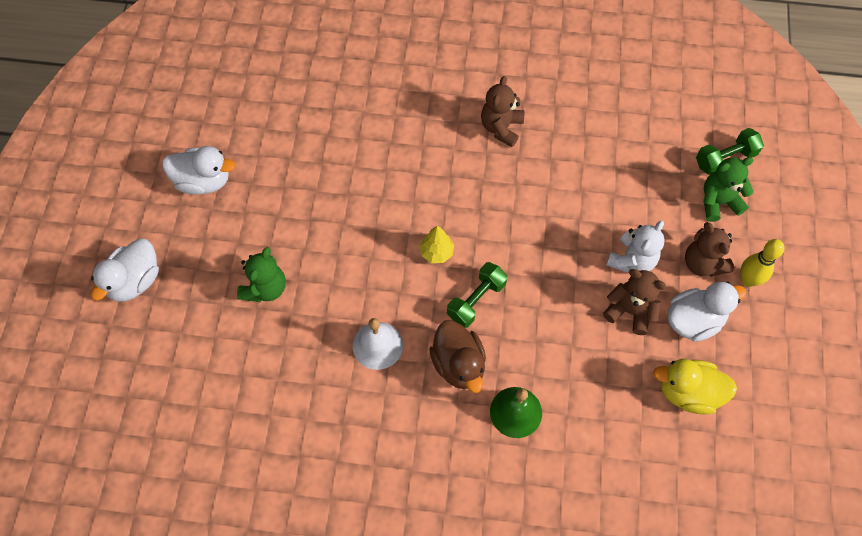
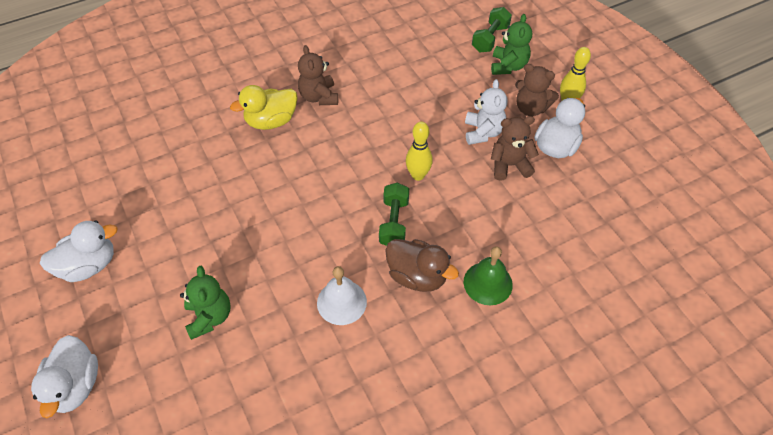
camera: 35 degrees left, 10 degrees down
(436, 252) = (336, 207): yellow tree -> none
(533, 267) = (418, 175): none -> yellow bowling pin
(688, 392) = (592, 194): yellow duck -> yellow duck (271, 121)
(718, 202) = (508, 66): green teddy bear -> green teddy bear turned 150 degrees clockwise

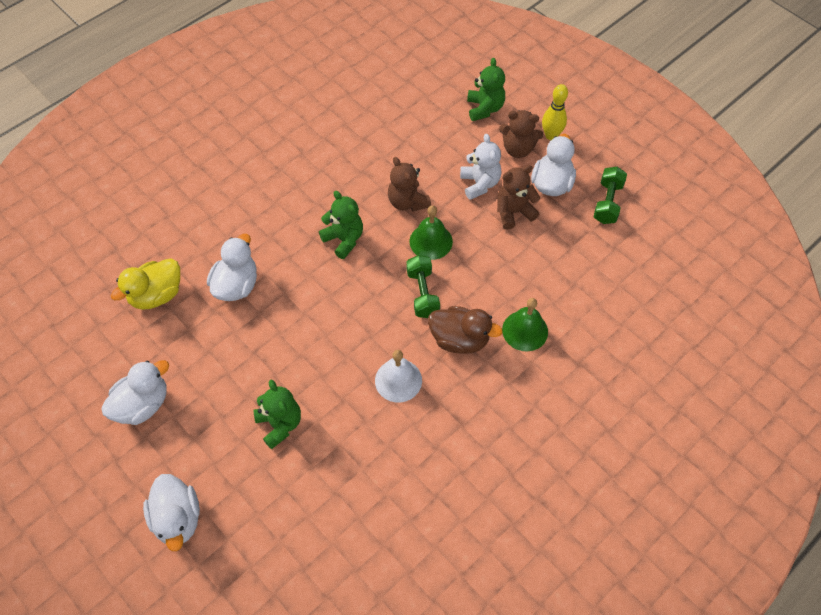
camera: 15 degrees left, 5 degrees up
(218, 175) = (236, 285): none -> white duck
(271, 121) = (269, 217): yellow duck -> yellow duck (157, 295)
(319, 97) = (308, 181): brown teddy bear -> brown teddy bear (407, 202)
(334, 156) = (344, 239): none -> green teddy bear
(418, 175) = (431, 241): yellow bowling pin -> green bell
(490, 38) = (459, 82): green dumbbell -> green dumbbell (607, 203)

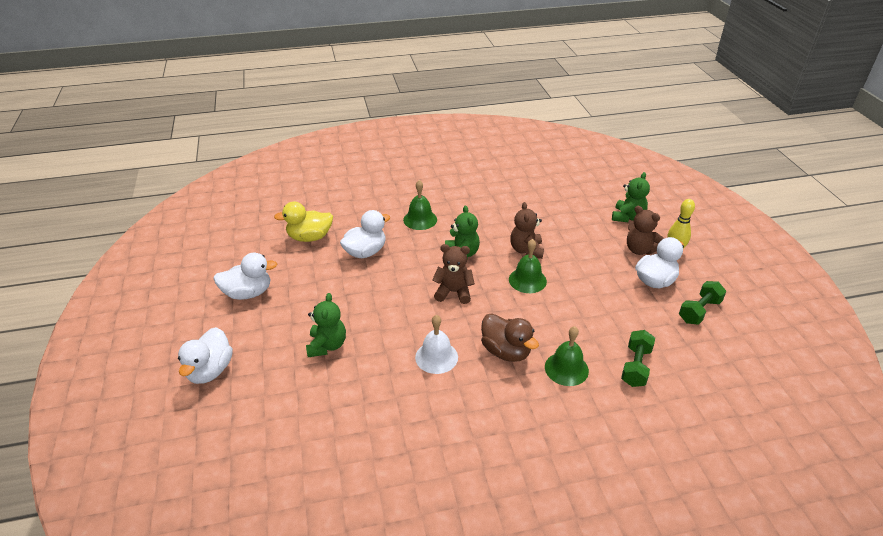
camera: 30 degrees right, 20 degrees down
(267, 210) = (420, 219): none -> green bell
(422, 293) = (497, 309): green dumbbell -> green dumbbell (635, 366)
(479, 184) = (592, 260): white teddy bear -> none
(513, 212) = (609, 287): brown teddy bear -> brown teddy bear (453, 292)

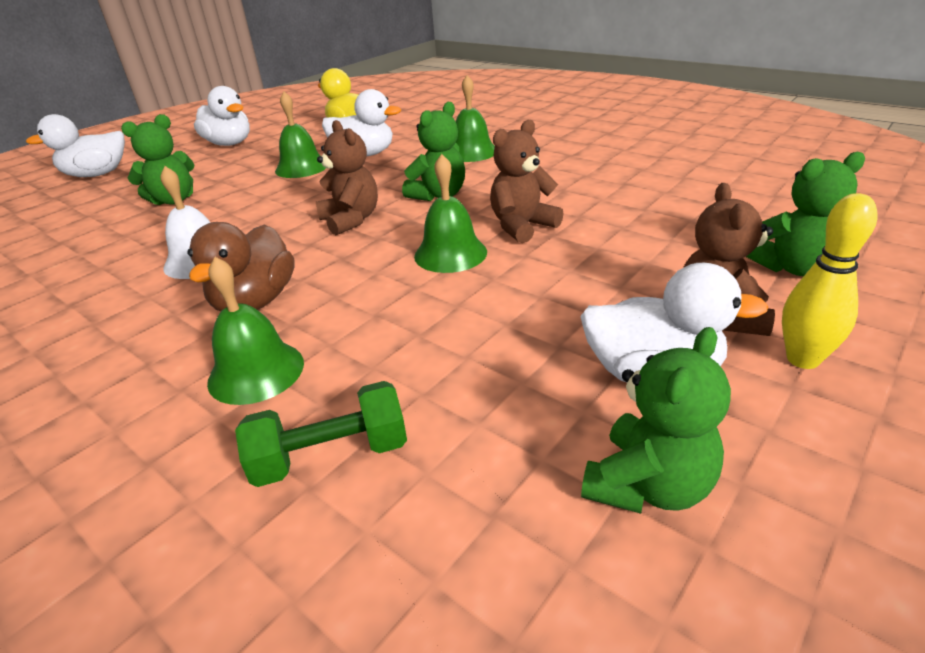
camera: 55 degrees right, 5 degrees down
(349, 280) = (301, 167): none -> green bell
(699, 311) = (648, 485): green dumbbell -> green teddy bear

